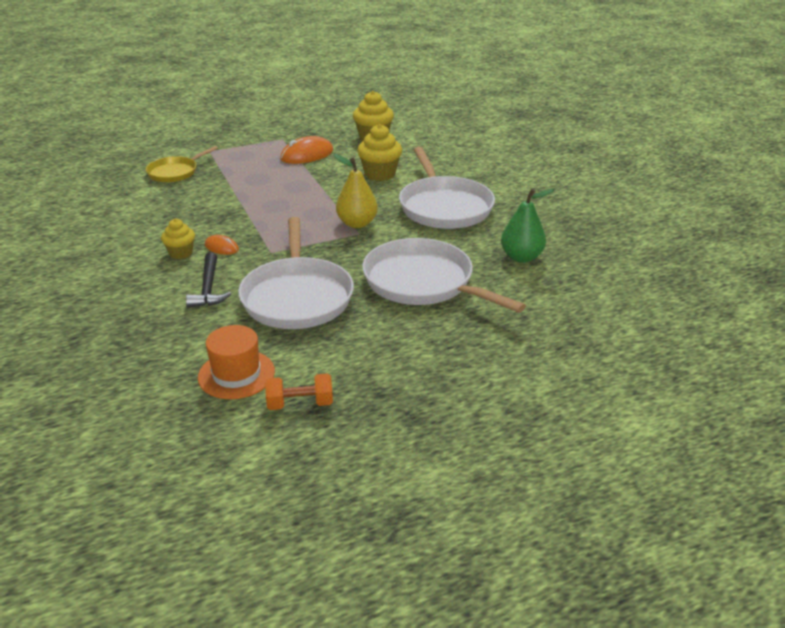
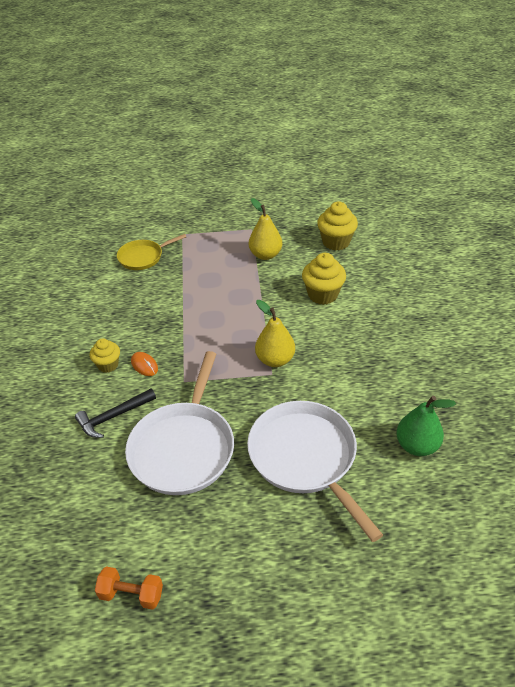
camera: 20 degrees right, 10 degrees up
(208, 288) = (113, 417): black hammer -> black hammer turned 45 degrees clockwise
(236, 374) = (93, 537): orange hat -> none
(307, 155) = (265, 255): orange mouse -> yellow pear
(444, 207) = (367, 354): white pan -> none

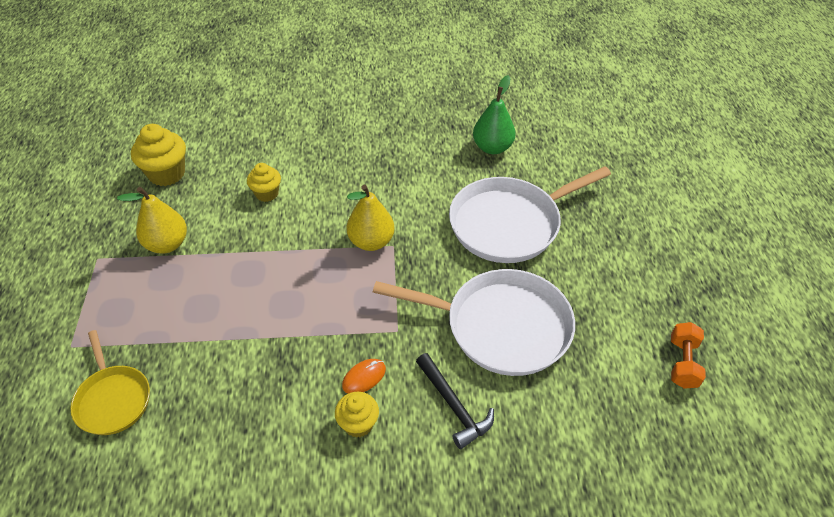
camera: 90 degrees left, 5 degrees up
(322, 295) = (267, 193): yellow cupcake -> yellow cupcake, size x0.63

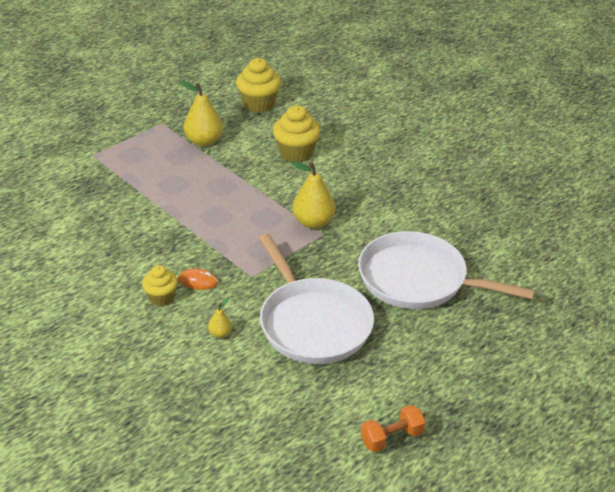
camera: 50 degrees right, 10 degrees down
(113, 399) = (76, 192): yellow pan -> none
(267, 193) = (296, 153): yellow cupcake -> yellow cupcake, size x1.59
(454, 406) = (220, 334): black hammer -> yellow pear
(492, 147) = (489, 231): green pear -> none

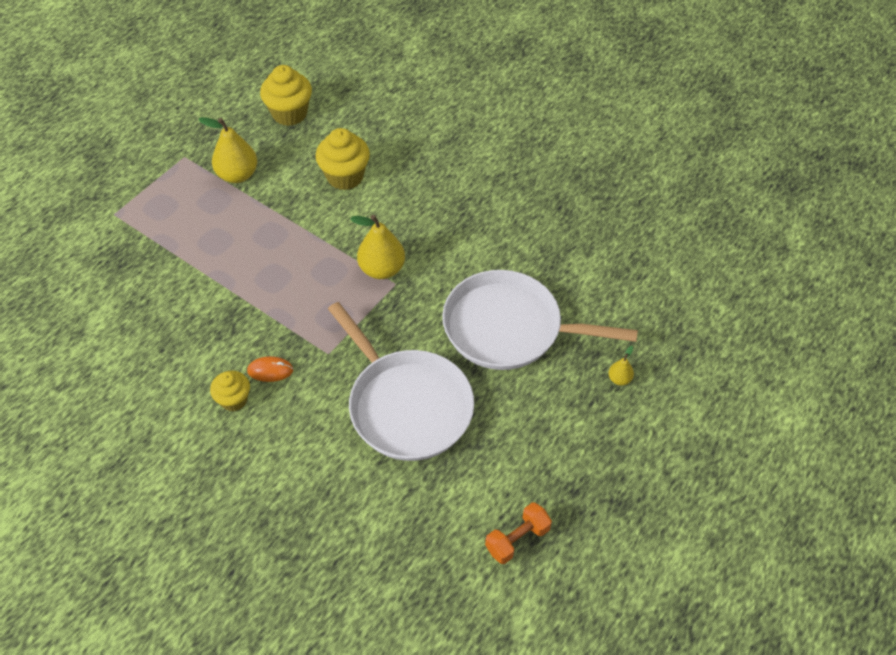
camera: 10 degrees left, 15 degrees up
(220, 334) = (309, 437): yellow pear -> yellow pear (619, 379)

